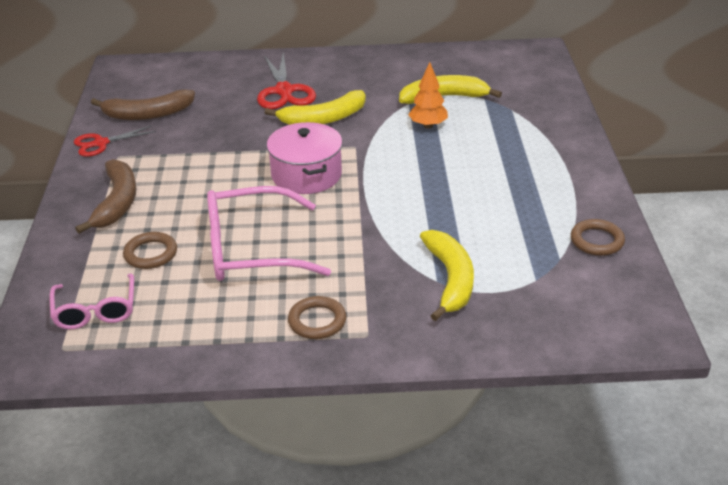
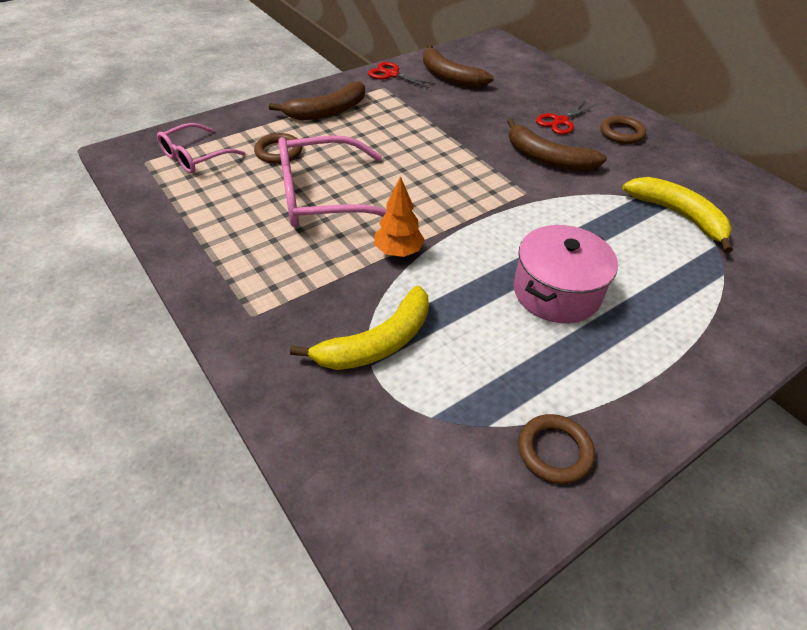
camera: 55 degrees right, 10 degrees up
(251, 249) = (323, 197): pink glasses -> pink glasses turned 60 degrees counterclockwise
(284, 91) = (560, 121): red scissors -> red scissors, size x0.65
(306, 175) = (453, 183): pink pot -> pink pot (556, 292)
(317, 321) = (253, 275): brown ring -> brown ring (621, 133)
(324, 118) = (547, 158): yellow banana -> brown banana
(428, 125) = (616, 224): orange tree -> orange tree (398, 252)

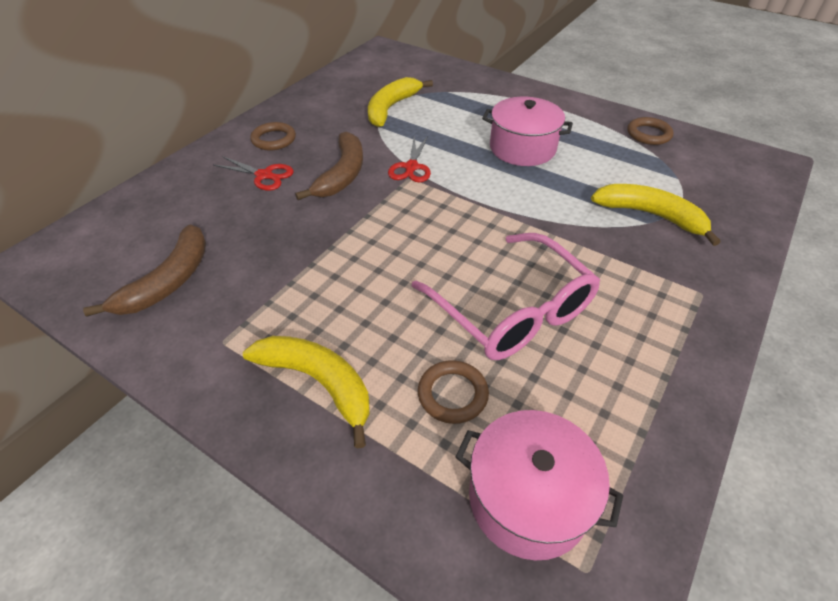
camera: 110 degrees left, 0 degrees up
(195, 157) = (528, 498): pink glasses -> pink pot
(328, 111) = (319, 382): brown banana -> yellow banana
(391, 74) = (174, 346): red scissors -> red scissors (411, 167)
(398, 252) = (548, 231): orange tree -> none

